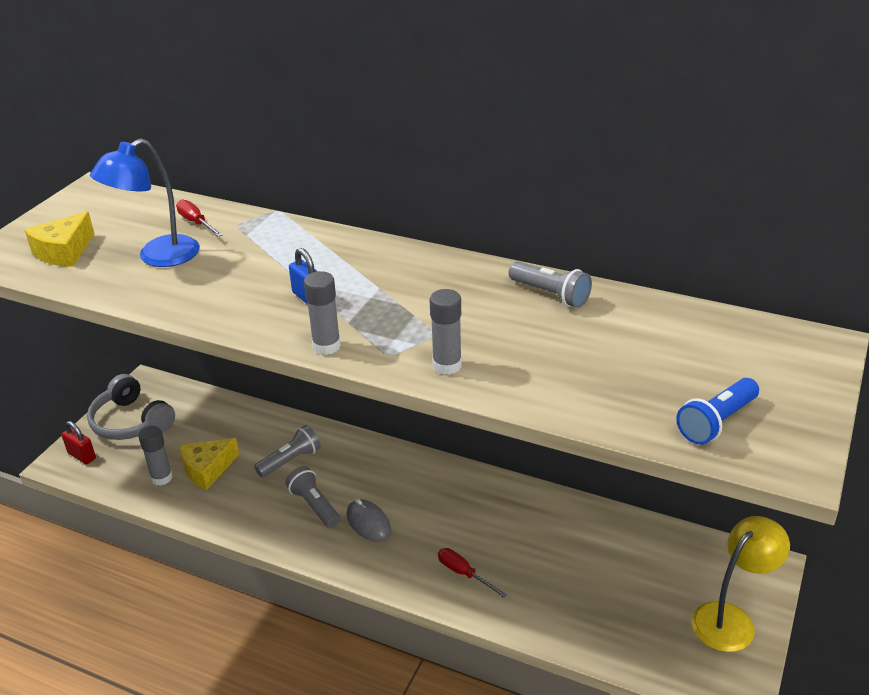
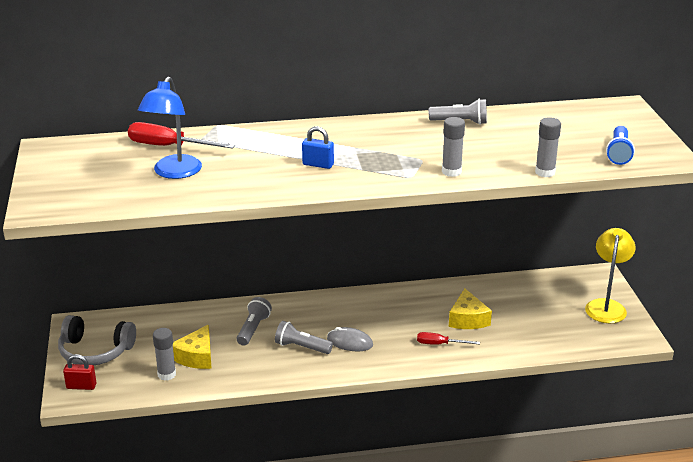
camera: 35 degrees left, 5 degrees down
(64, 251) = (93, 189): yellow cheese -> yellow cheese (467, 319)
(196, 223) = (169, 146): red screwdriver -> red screwdriver, size x1.67
(326, 346) = (367, 184): grey glue stick -> grey glue stick (545, 172)

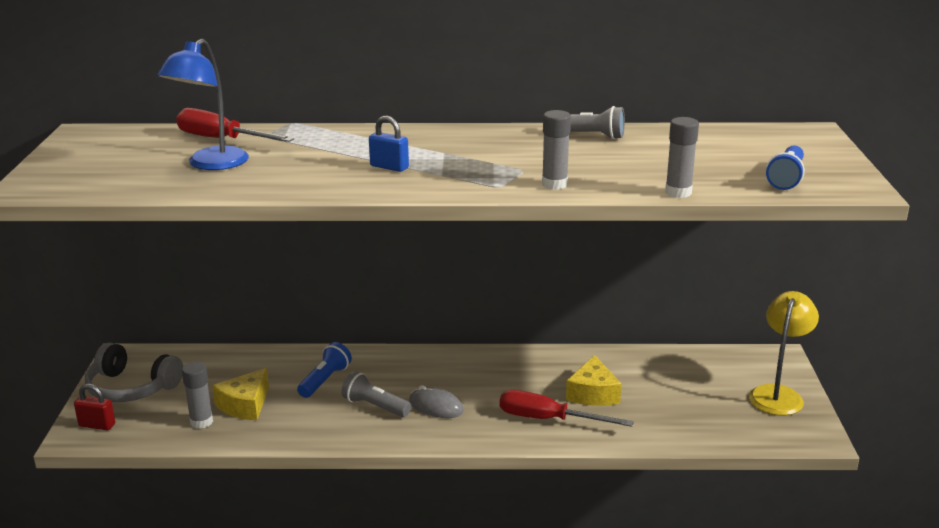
camera: 10 degrees right, 5 degrees down
(253, 329) = (325, 380): grey flashlight -> blue flashlight
(440, 344) = (548, 419): red screwdriver -> red screwdriver, size x1.67

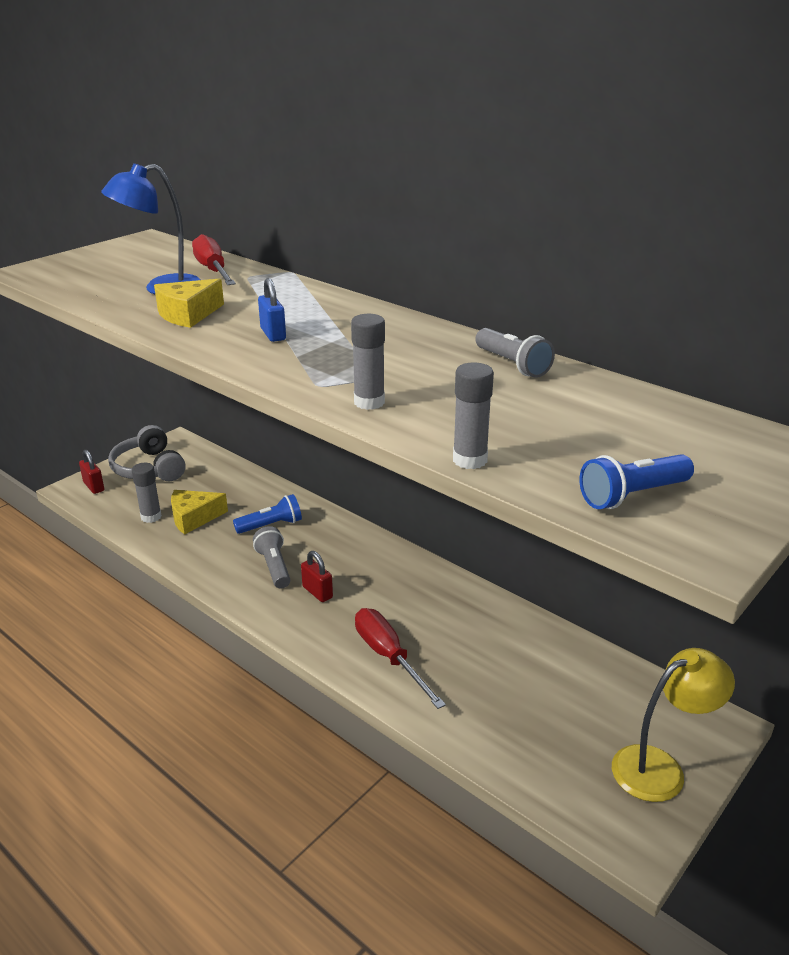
camera: 40 degrees right, 5 degrees up
(436, 406) = (317, 592): grey mouse -> red padlock
(593, 393) = (464, 654): yellow cheese -> yellow cheese (188, 314)

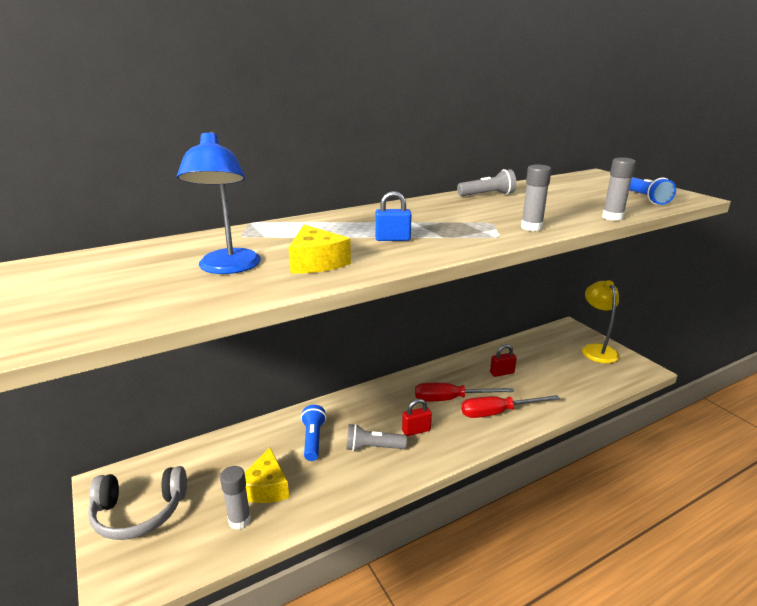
camera: 70 degrees left, 5 degrees down
(94, 486) = (133, 569): red padlock -> red padlock (502, 373)
(213, 271) = (206, 245): red screwdriver -> red screwdriver (451, 399)

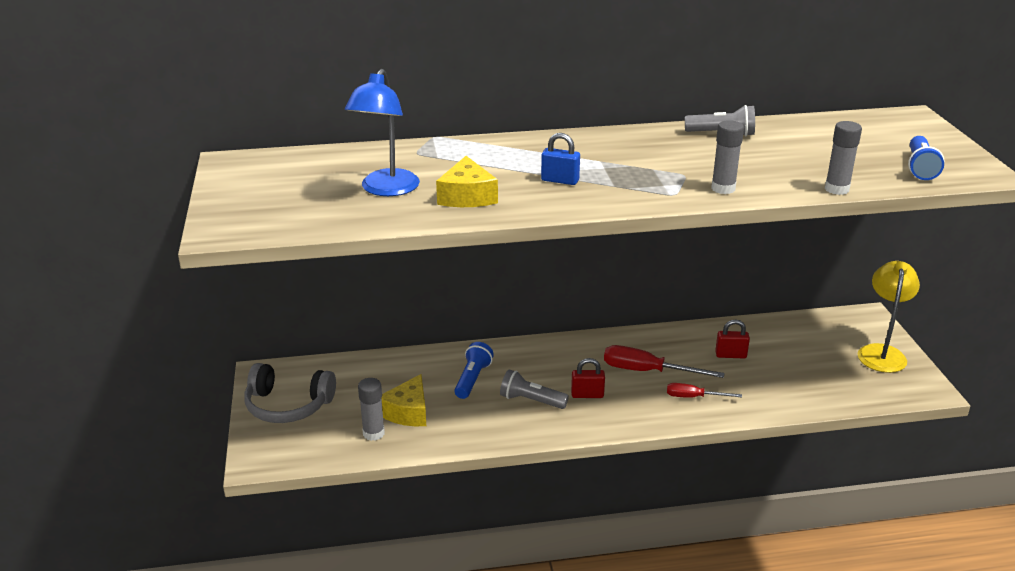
camera: 20 degrees right, 5 degrees up
(497, 412) = (693, 397): red screwdriver -> red screwdriver, size x0.60

